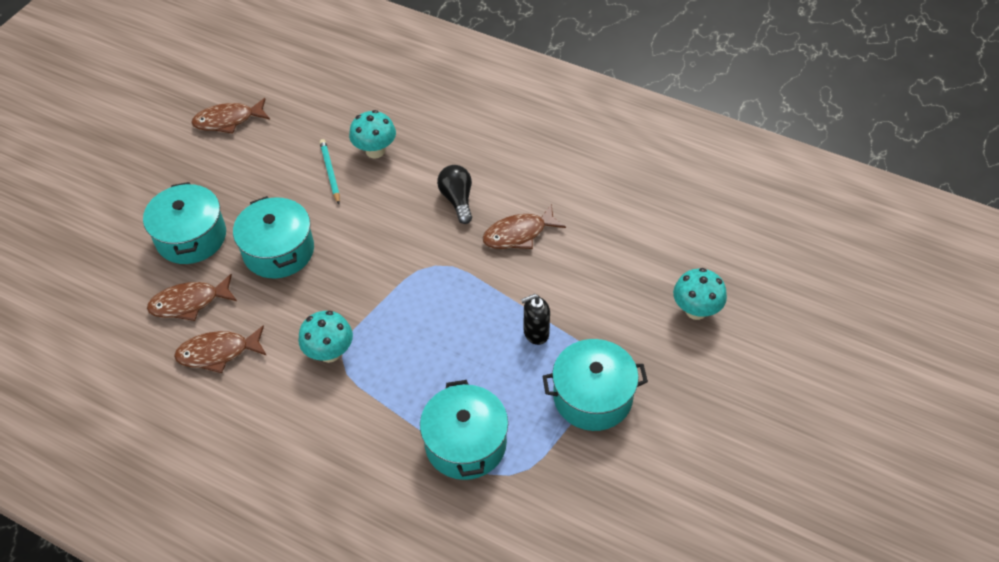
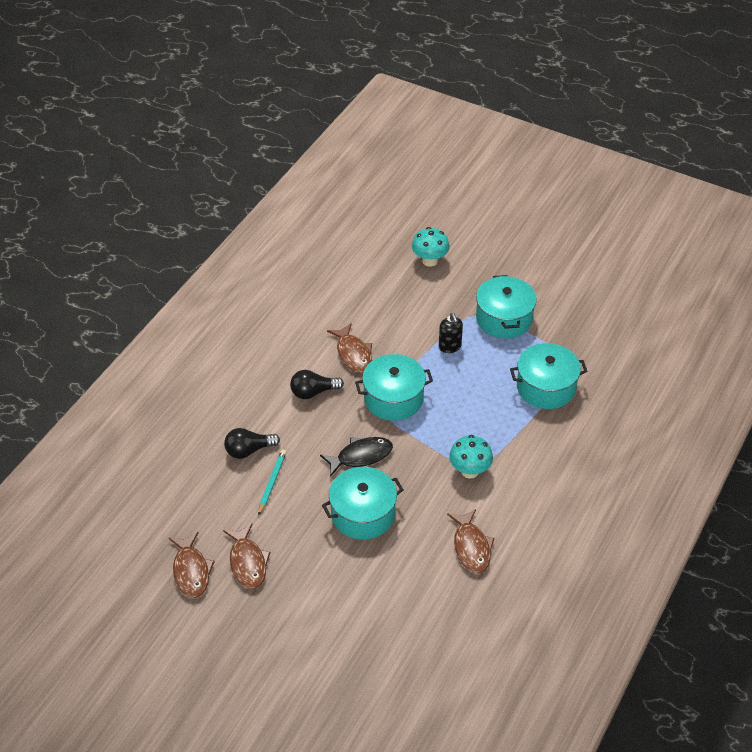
camera: 90 degrees left, 5 degrees down
(189, 303) = (419, 575): brown fish -> brown fish (248, 562)
(191, 237) = (343, 583): turquoise pot -> turquoise pot (393, 398)
(330, 172) = (272, 482): turquoise pencil -> turquoise pencil turned 120 degrees clockwise
(360, 246) = (361, 456): none -> black fish
(375, 151) = (249, 450): turquoise mushroom -> black light bulb

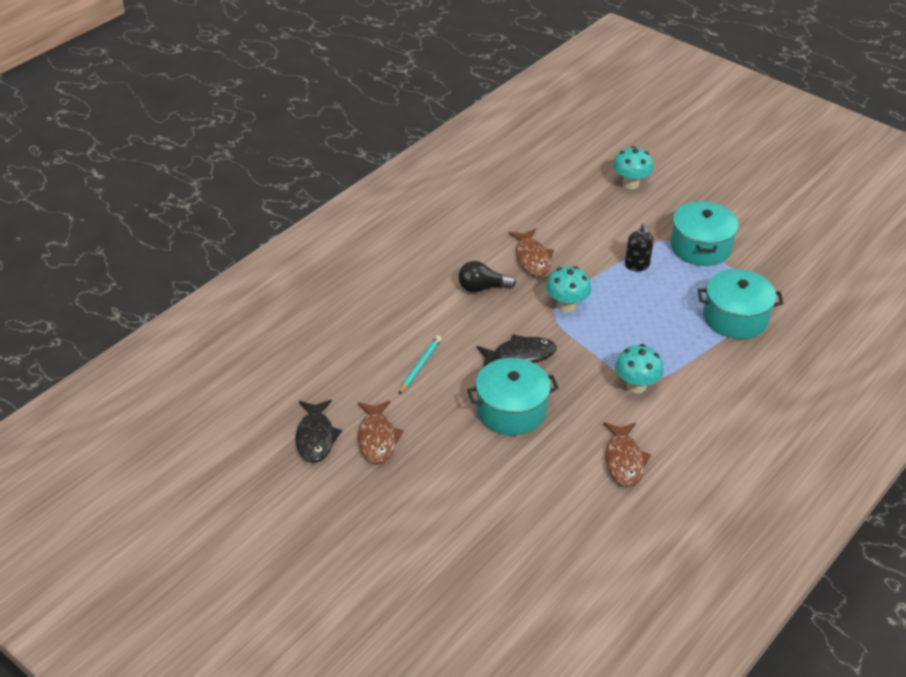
camera: 10 degrees right, 5 degrees down
(191, 571) = (316, 437): brown fish -> black fish
(249, 450) = (402, 332): black light bulb -> none
(393, 398) = (566, 305): turquoise pot -> turquoise mushroom

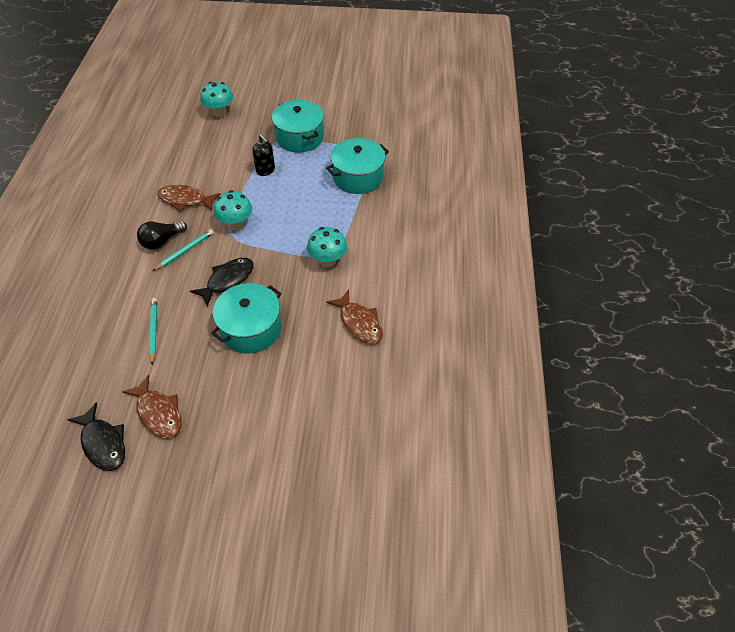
camera: 35 degrees left, 10 degrees up
(498, 308) = (185, 251): none -> turquoise pencil
(532, 258) = (185, 200): brown fish -> brown fish turned 150 degrees clockwise

